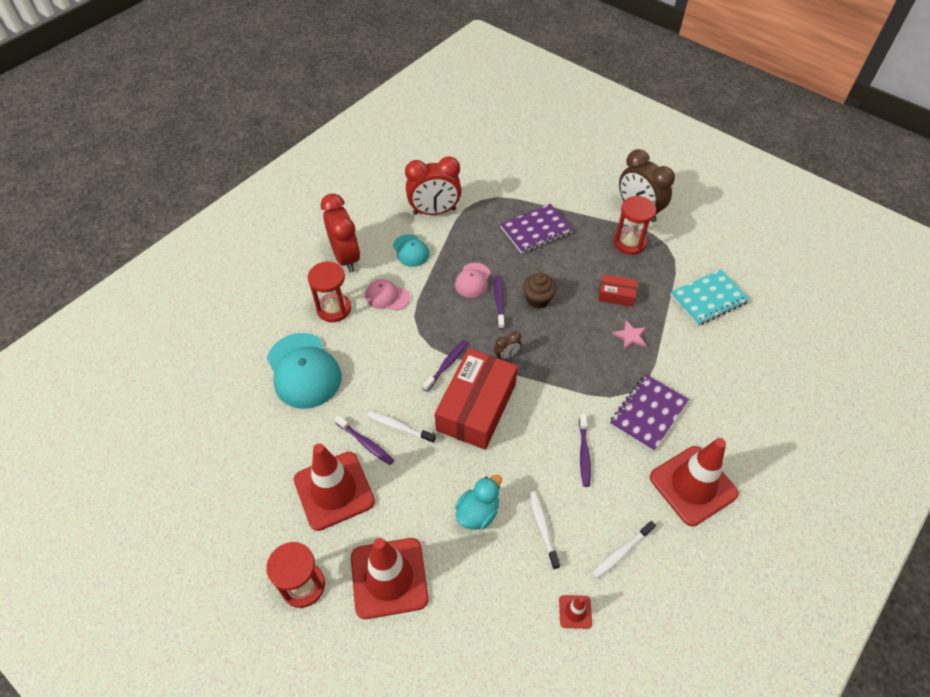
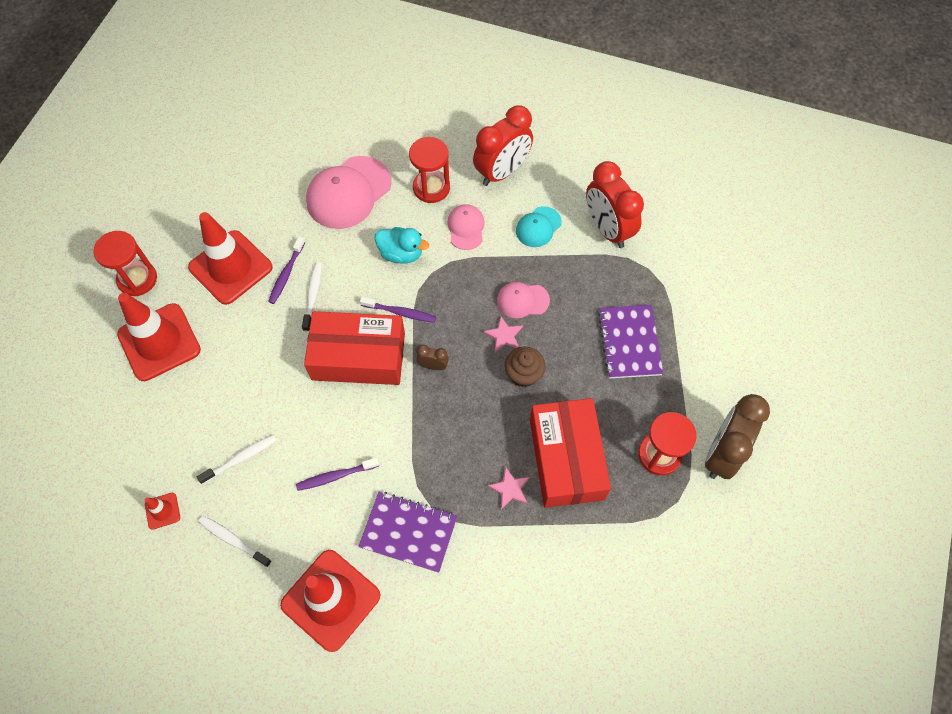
camera: 70 degrees right, 10 degrees up
(303, 371) = (348, 193): turquoise cap -> pink cap
(478, 512) = (241, 395): turquoise duck -> turquoise duck (401, 253)
(499, 301) = (504, 336): purple toothbrush -> pink star
(507, 355) = (433, 366): brown clock -> brown clock turned 150 degrees clockwise
(536, 230) = (629, 342): purple notebook -> purple notebook turned 45 degrees clockwise
(616, 295) = (566, 459): red box -> red box, size x2.12
(708, 299) = (607, 571): turquoise notebook -> none

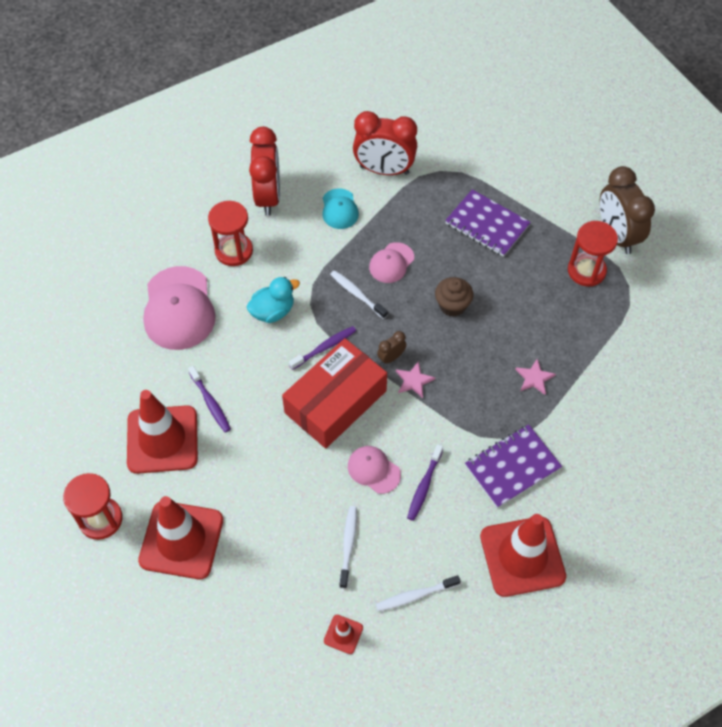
camera: 50 degrees left, 5 degrees down
(313, 296) = (250, 397): white toothbrush -> white toothbrush (357, 294)
(466, 228) = (293, 254): pink cap -> pink cap (373, 470)
(504, 336) = (409, 295): pink star -> pink star (414, 381)
(566, 459) = (541, 327): red box -> none

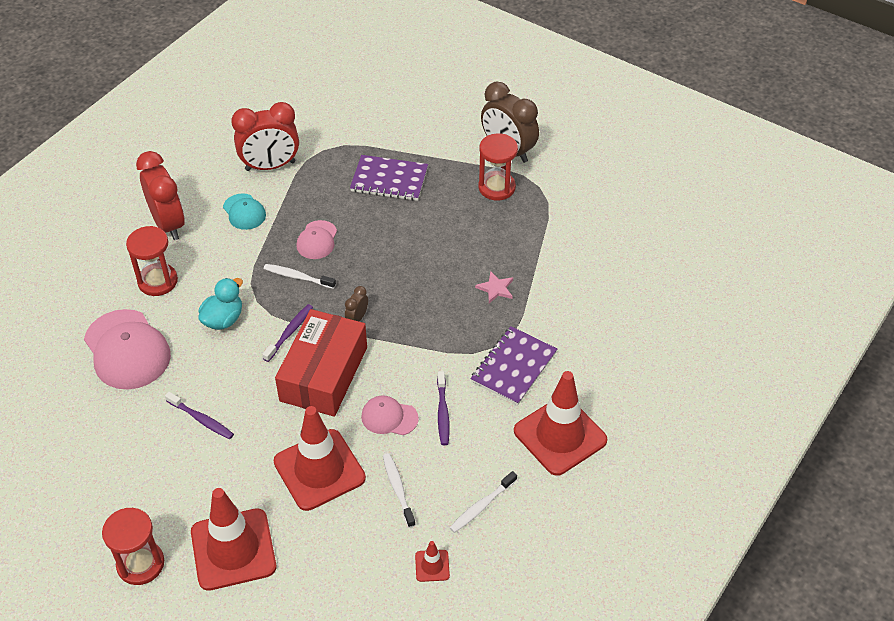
camera: 25 degrees left, 10 degrees down
(162, 439) = (169, 469): red traffic cone -> red traffic cone (319, 470)
(414, 381) = (388, 330): pink star -> none
(452, 305) = (391, 256): brown cupcake -> none

